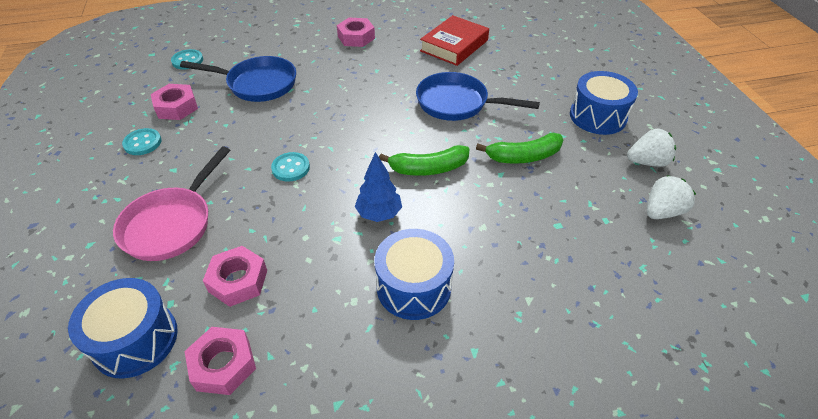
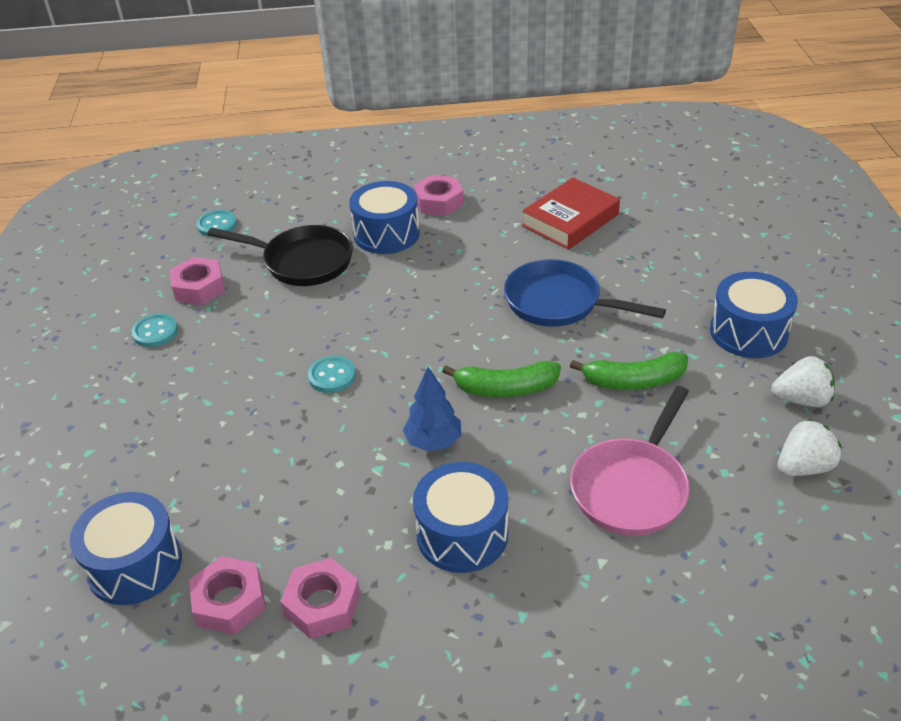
camera: 10 degrees right, 5 degrees down
(171, 224) = (183, 435): pink pan -> pink pan (631, 487)
(238, 281) = (255, 509): pink nut -> pink nut (322, 604)
(257, 84) = (302, 262): blue pan -> black pan
(320, 61) = (386, 234): none -> blue drum

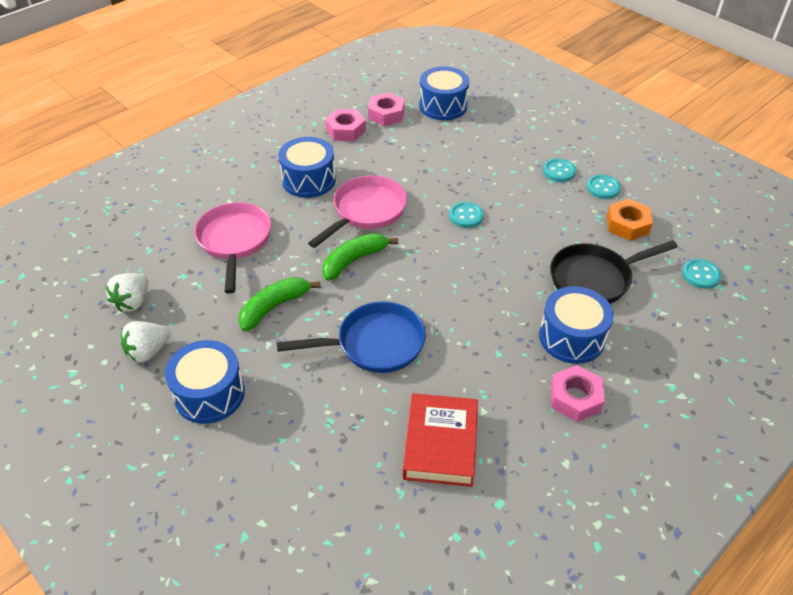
camera: 140 degrees right, 5 degrees up
(163, 374) = (559, 171): none -> turquoise button
(199, 287) = (627, 225): pink nut -> orange nut
(433, 442) = (366, 211): blue tree -> pink pan

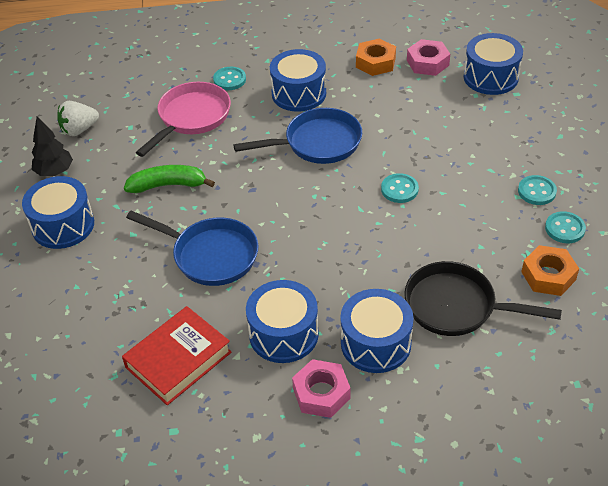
camera: 40 degrees right, 0 degrees up
(148, 351) = (54, 172): white strawberry -> black tree
(345, 130) = (375, 62): pink nut -> orange nut
(354, 260) = (264, 179): green banana -> none
(366, 211) = (317, 143): pink pan -> blue pan
(500, 371) = (283, 334): none -> blue drum
(700, 275) = (569, 361): turquoise button -> turquoise button (229, 80)

